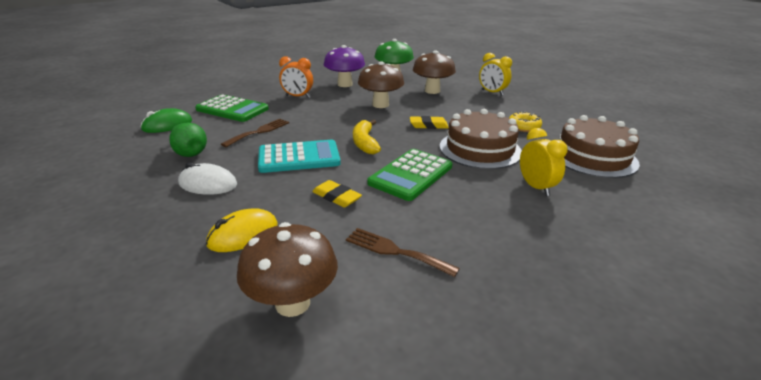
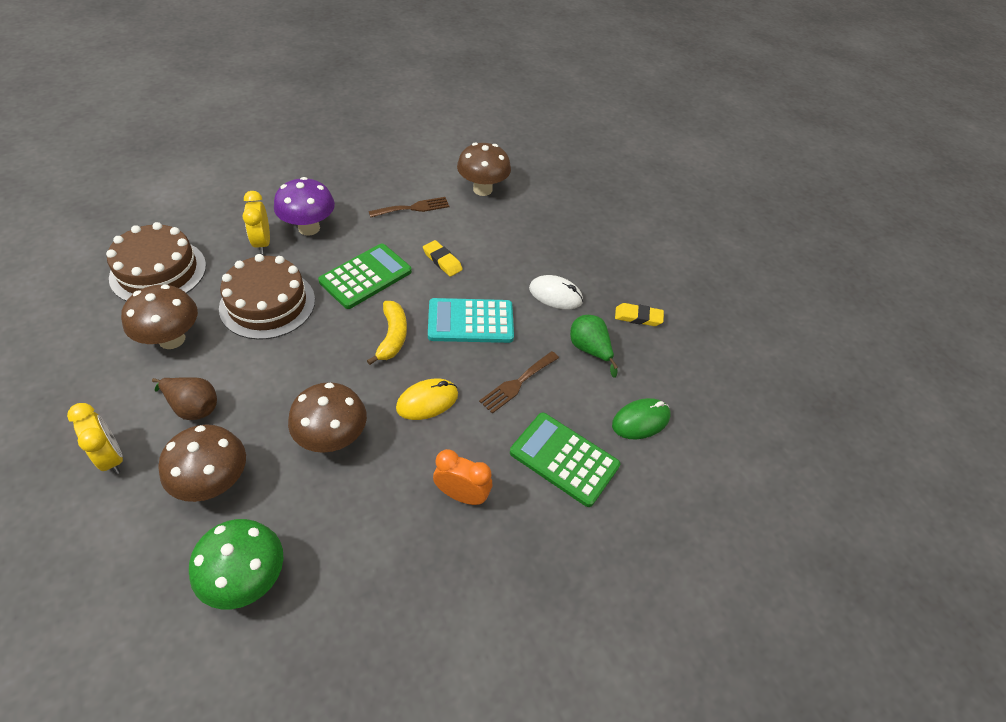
camera: 175 degrees left, 20 degrees up
(243, 234) = (516, 237): yellow mouse -> yellow mouse (427, 401)
(345, 84) = (365, 544): purple mushroom -> purple mushroom (309, 228)
(395, 251) = (413, 208): brown fork -> brown fork turned 60 degrees counterclockwise
(428, 125) = (294, 363): yellow eraser -> yellow eraser (638, 317)
(472, 107) = (193, 407): none -> brown pear
(523, 127) = (172, 339): yellow donut -> brown mushroom

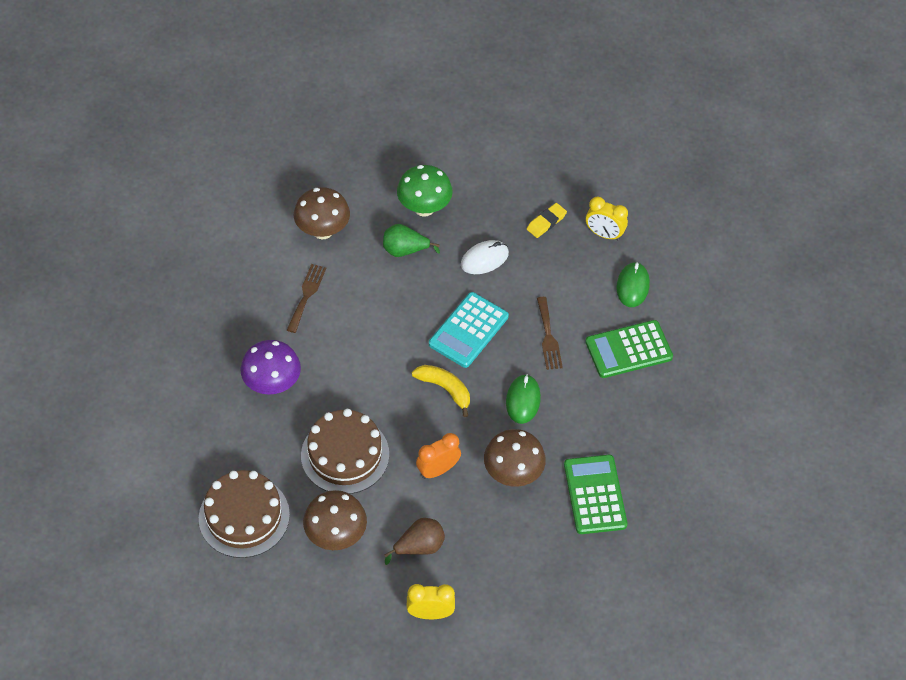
camera: 50 degrees left, 5 degrees up
(214, 483) = (499, 559): brown mushroom -> none
(247, 579) = (587, 570): green mushroom -> green mushroom (424, 208)
(262, 243) = (265, 426): yellow clock -> yellow clock (604, 234)
(366, 276) = (365, 373): green calculator -> green calculator (595, 495)
(427, 401) = (523, 400): yellow mouse -> green mouse
(442, 261) = (388, 311): yellow eraser -> none
(462, 495) = (612, 423): orange clock -> orange clock (438, 470)
(590, 350) = (553, 273): green pear -> green pear (405, 250)

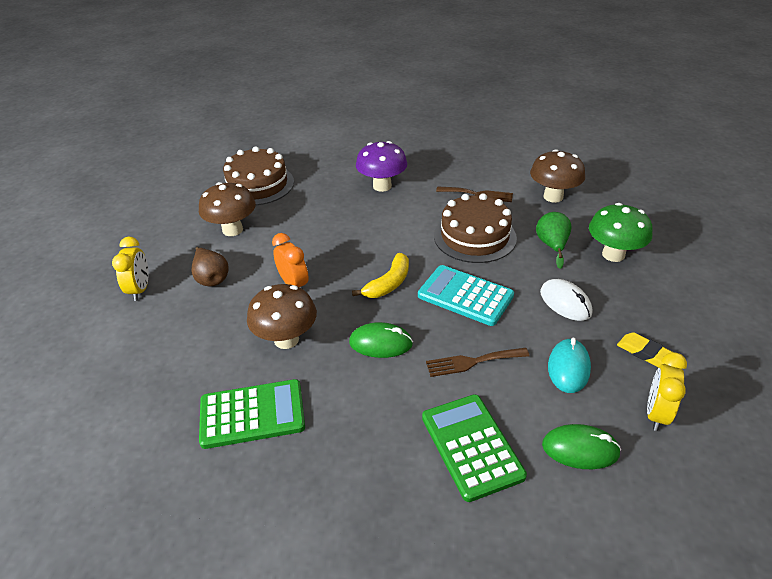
camera: 90 degrees right, 15 degrees down
(345, 455) = (312, 228): brown cake -> brown cake (474, 236)
(558, 275) = (568, 368): none -> turquoise mouse

